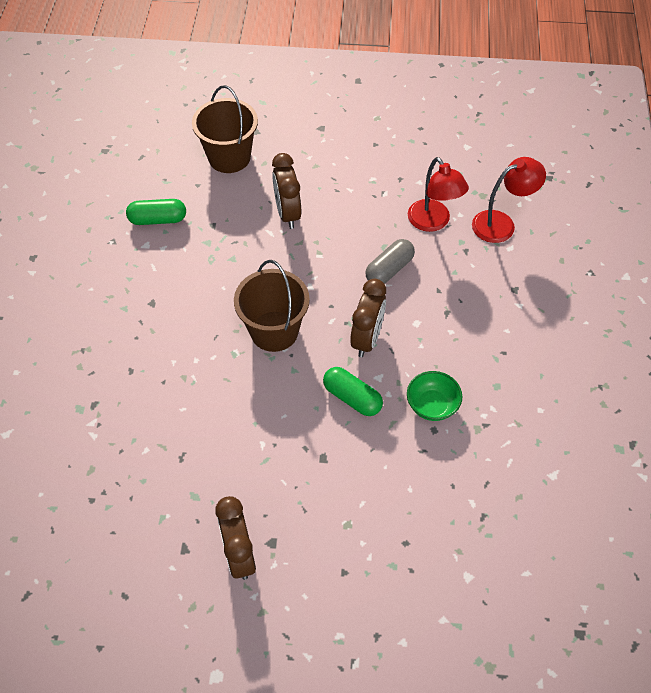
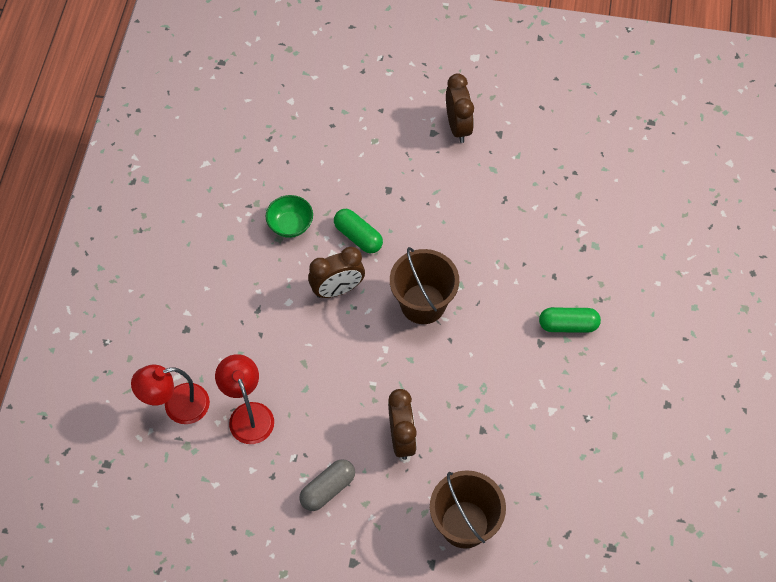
camera: 175 degrees left, 5 degrees up
(158, 219) = (541, 441): green capsule -> green capsule (568, 325)
(367, 339) = (337, 289): brown clock -> brown clock turned 135 degrees counterclockwise
(389, 269) = (304, 361): grey capsule -> grey capsule (328, 489)

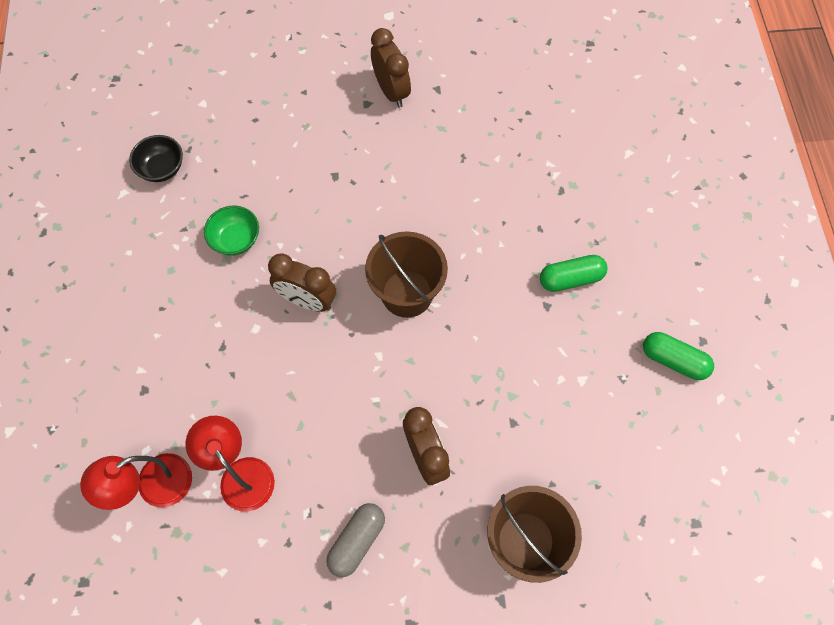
camera: 15 degrees left, 5 degrees up
(243, 150) = (162, 168): none -> black bowl
(337, 289) = (307, 300): brown clock -> brown clock turned 60 degrees clockwise
(358, 236) = (315, 235): green capsule -> green capsule (673, 360)

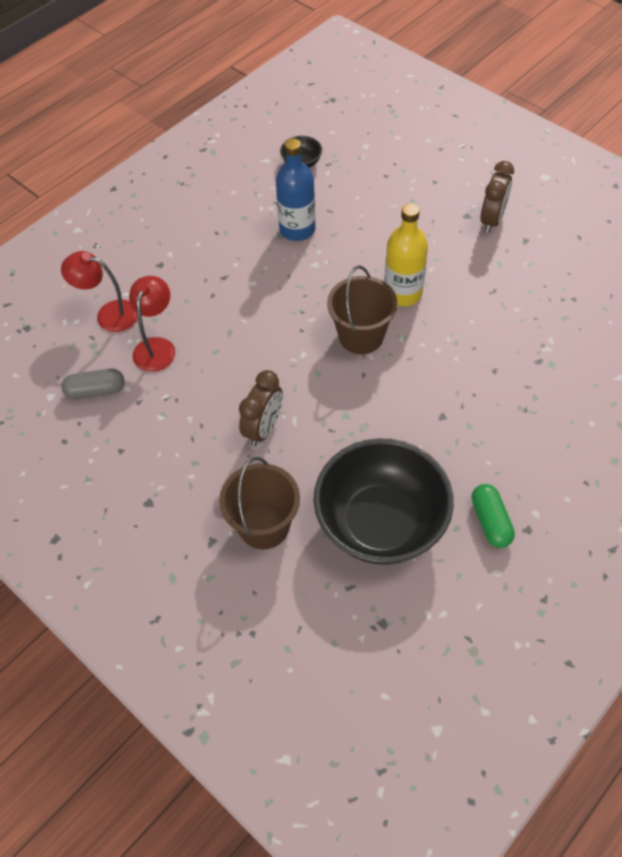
camera: 50 degrees right, 10 degrees down
(236, 240) = (297, 230): green bowl -> blue bottle
(307, 300) = (298, 292): brown clock -> none
(357, 541) = (173, 435): grey capsule -> grey capsule (96, 391)
(396, 222) = (403, 293): none -> yellow bottle
(571, 278) = (479, 415): green capsule -> none
(604, 443) = (381, 523): none -> black bowl

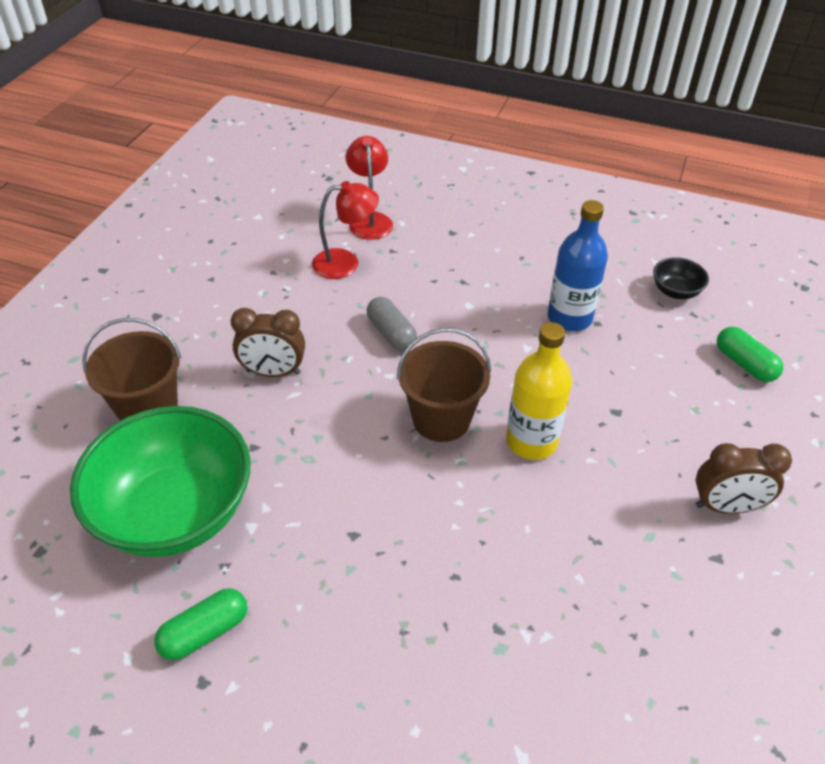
camera: 65 degrees right, 10 degrees down
(96, 391) = (274, 241): grey capsule -> grey capsule (391, 333)
(381, 523) = (175, 512): black bowl -> green bowl
(385, 160) = (744, 364): none -> green capsule

